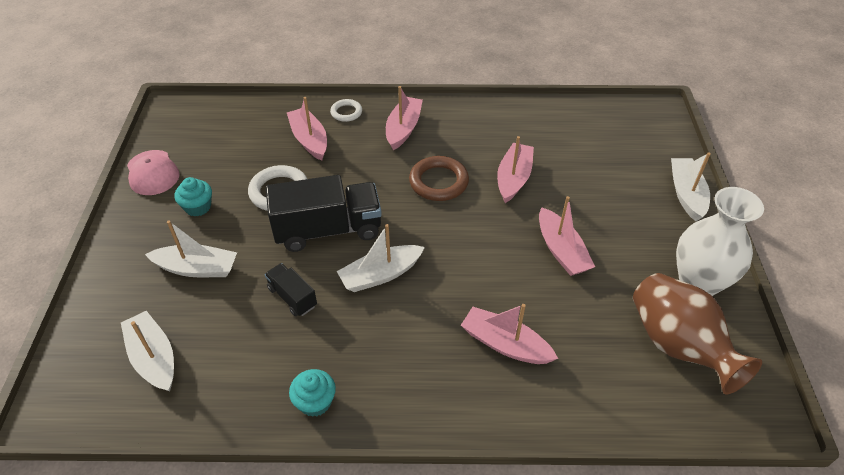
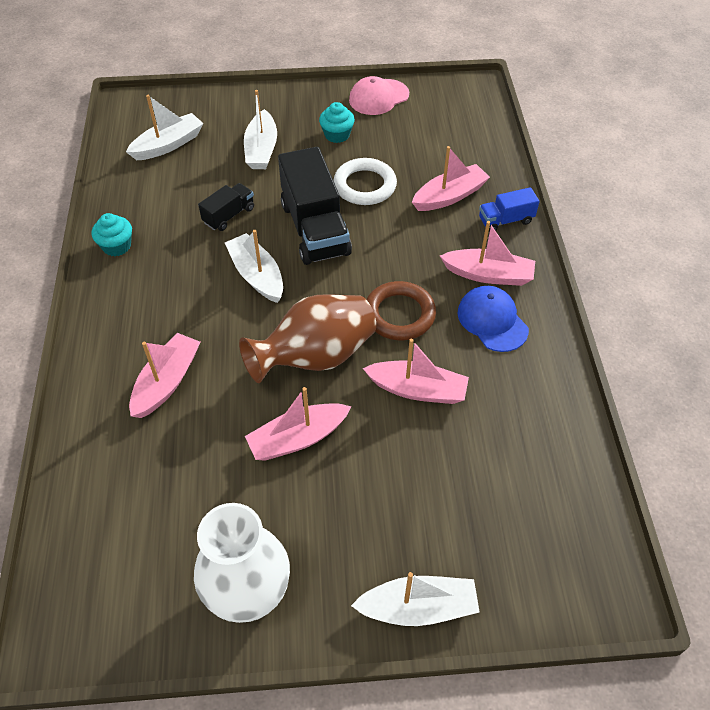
camera: 85 degrees right, 5 degrees up
(346, 112) = (505, 220): white ring -> blue truck
(450, 132) = (492, 321): none -> blue cap
(678, 346) = (154, 554): brown vase -> brown vase (315, 357)

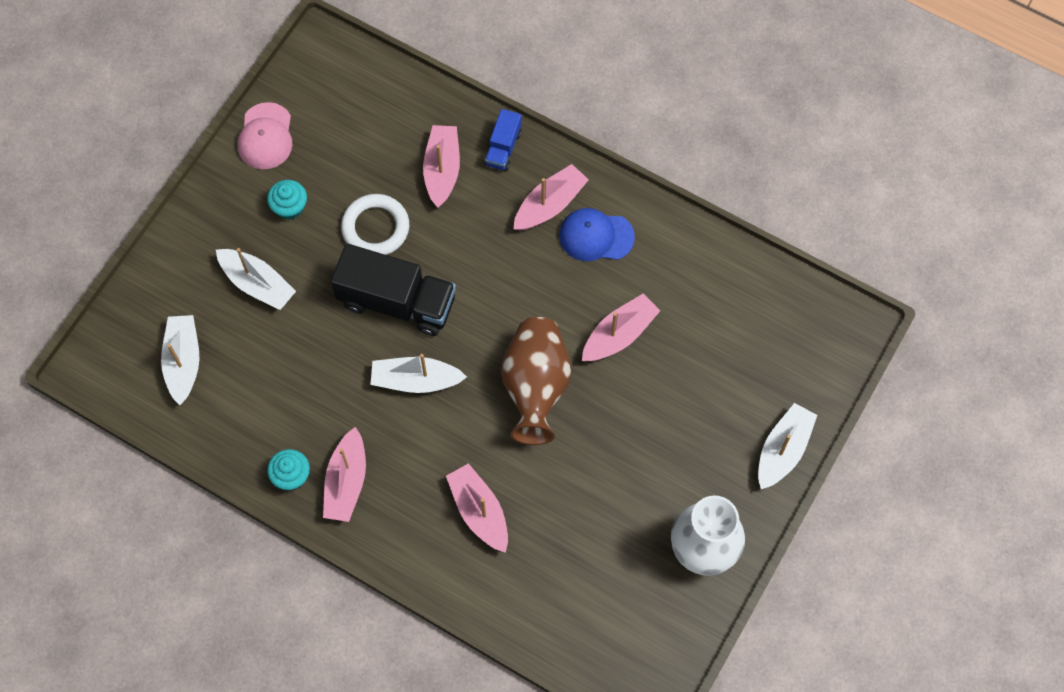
camera: 55 degrees left, 15 degrees up
(229, 215) = (325, 362): black truck -> none
(297, 438) = (601, 446): pink boat -> pink boat (346, 482)
(399, 314) = (539, 298): brown ring -> none

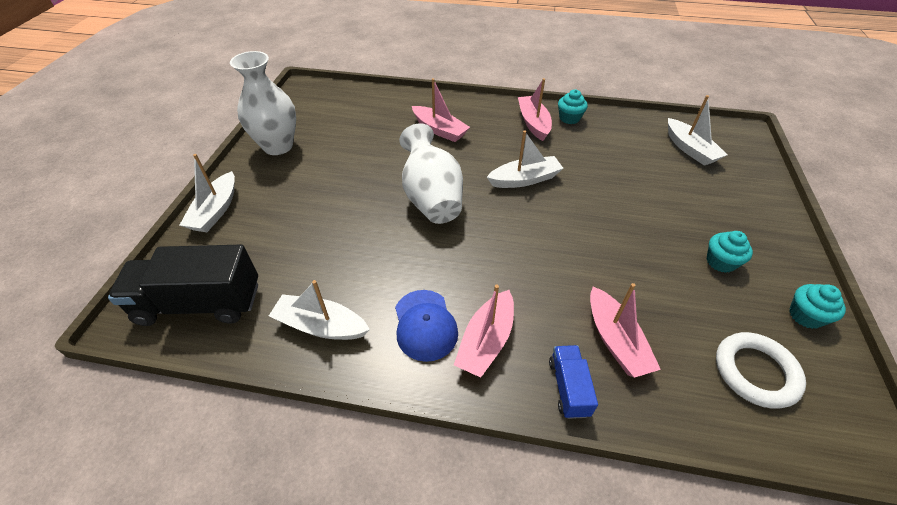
camera: 160 degrees right, 20 degrees down
(257, 284) = (689, 203): white boat -> white boat (321, 325)
(265, 136) = (805, 315): pink cap -> turquoise cupcake
(375, 228) = (635, 268): white ring -> white ring (755, 372)
(397, 302) = (574, 221): black truck -> black truck (200, 303)
(535, 387) = (431, 198): brown vase -> white vase
(596, 236) = (425, 325): blue cap -> blue cap turned 90 degrees clockwise
(619, 334) = (374, 249): pink boat -> none

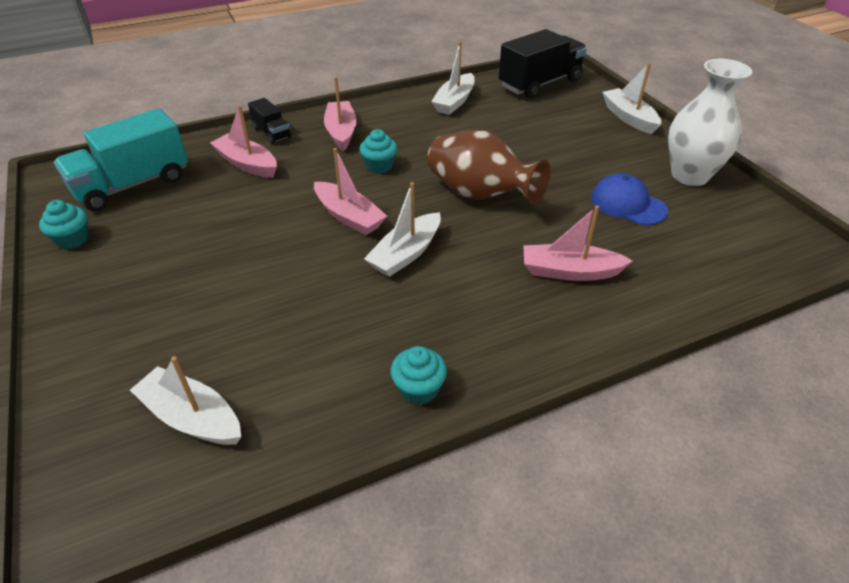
camera: 145 degrees right, 5 degrees down
(321, 325) = (454, 102): white boat -> white boat turned 135 degrees clockwise
(425, 325) = (389, 124): blue cap -> blue cap (628, 204)
(431, 198) = (480, 195): white vase -> brown vase
(533, 123) = (464, 347): pink boat -> pink boat (349, 217)
(568, 387) = (272, 133): blue truck -> black truck
(720, 262) = (153, 255): turquoise cupcake -> turquoise cupcake (379, 166)
(755, 372) = (132, 185): white ring -> turquoise truck

